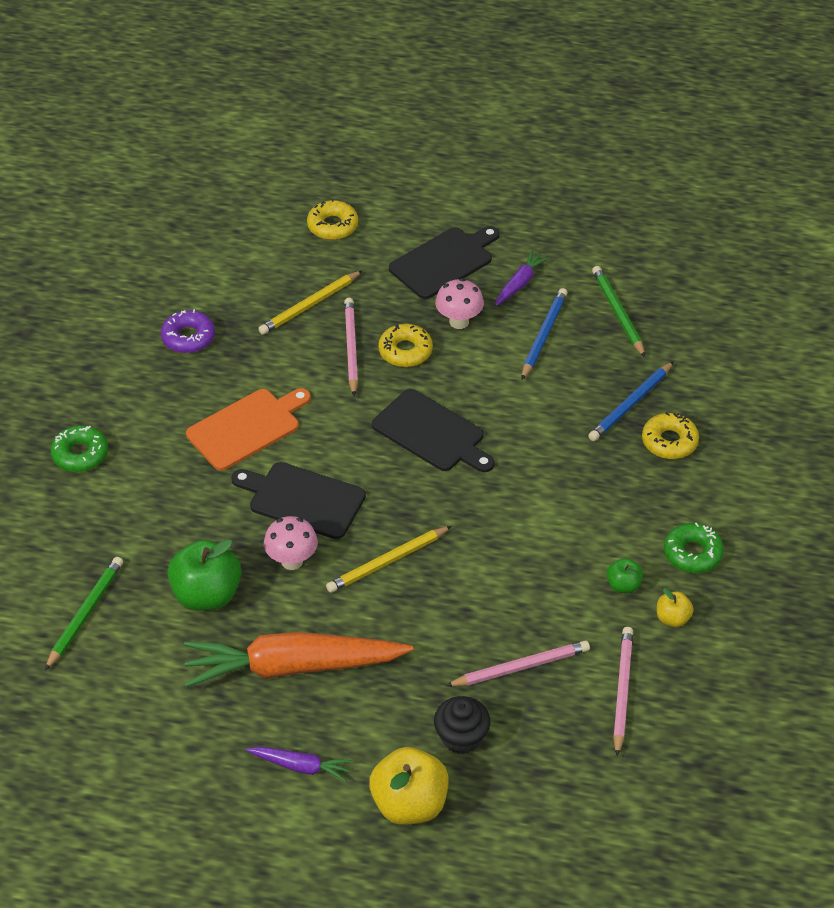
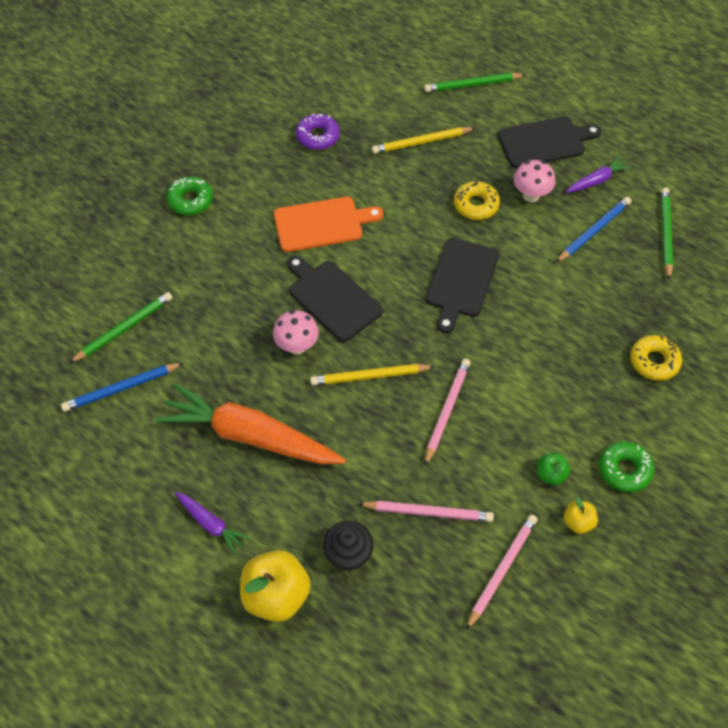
camera: 25 degrees right, 10 degrees up
(207, 595) = (219, 349): green apple -> none
(332, 226) = (472, 84): yellow donut -> green pencil
(351, 348) = (435, 188): pink pencil -> pink pencil (447, 411)
(431, 433) = (461, 281): black cutting board -> black cutting board turned 45 degrees clockwise
(630, 404) = (637, 316): blue pencil -> blue pencil (121, 388)

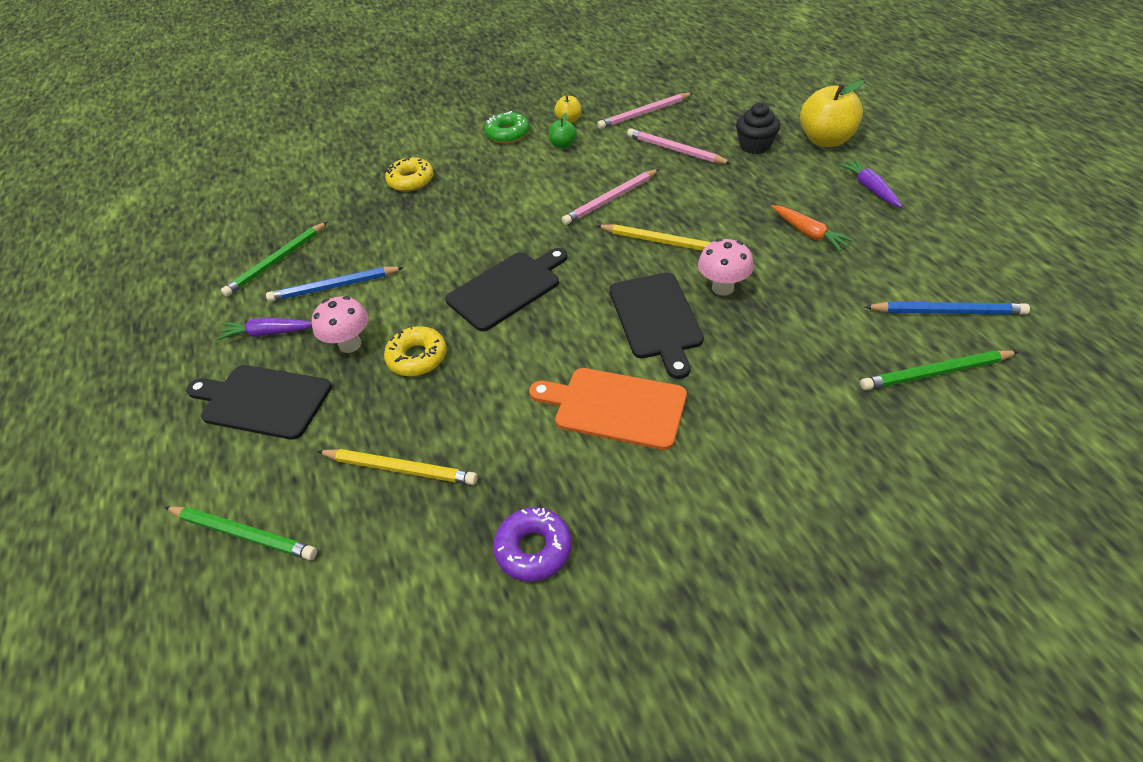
camera: 145 degrees left, 10 degrees down
(190, 200) = (790, 521): green donut -> none
(250, 436) = (808, 233): orange carrot -> orange carrot, size x0.45

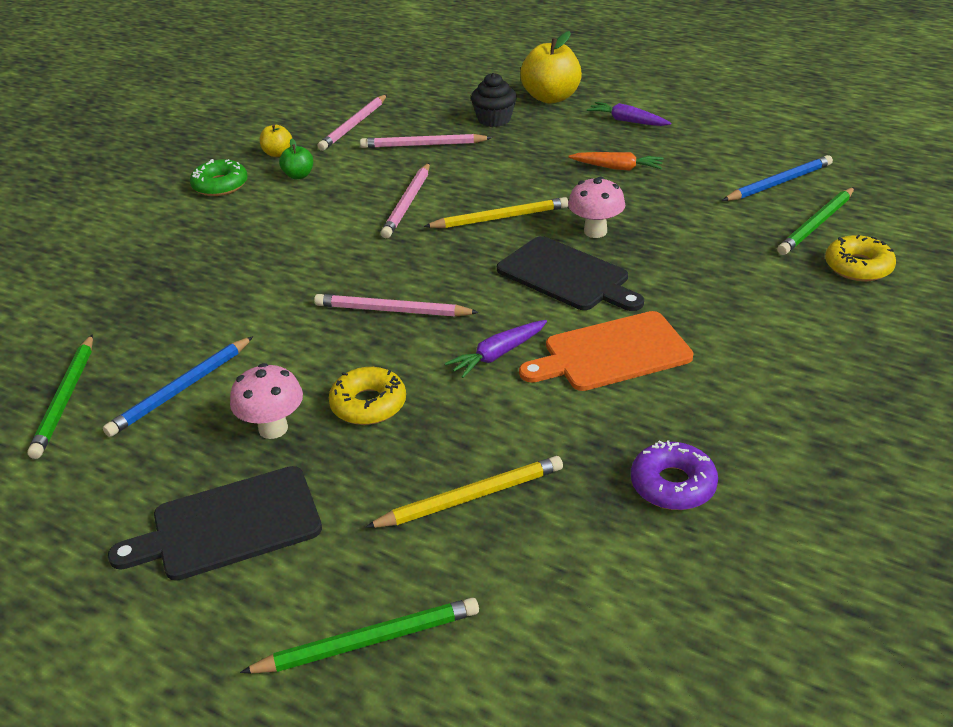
camera: 40 degrees left, 10 degrees down
(268, 333) = (150, 465): purple carrot -> purple carrot (498, 355)
(411, 181) = (151, 262): yellow donut -> yellow donut (858, 267)
(507, 288) = (392, 310): black cutting board -> pink pencil

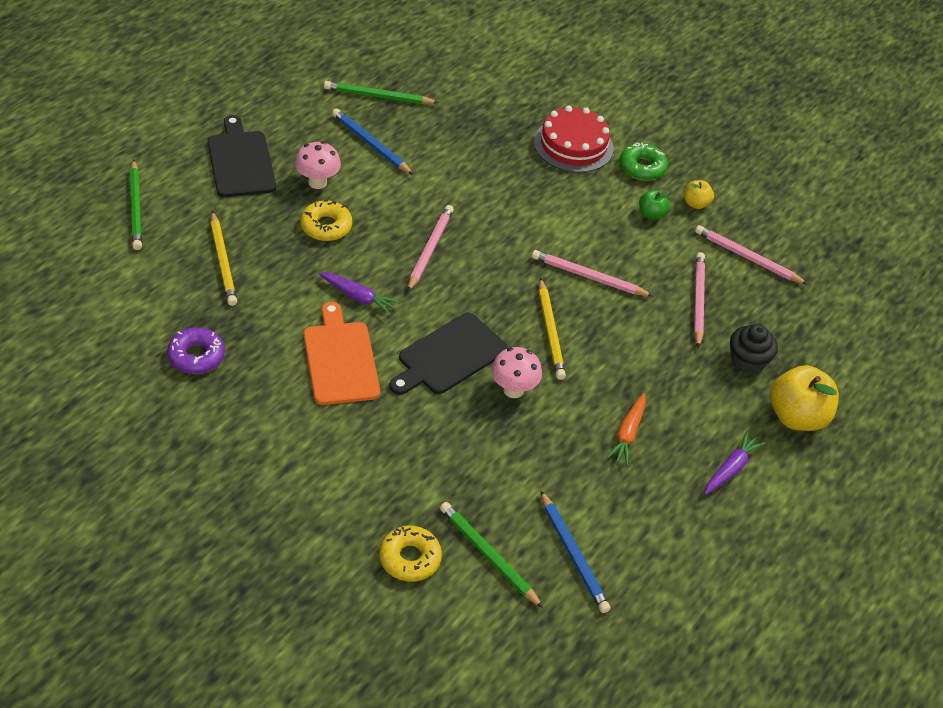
camera: 90 degrees right, 10 degrees up
(181, 230) = (573, 145): none -> red cake
(498, 355) = (358, 297): purple carrot -> purple carrot turned 150 degrees clockwise

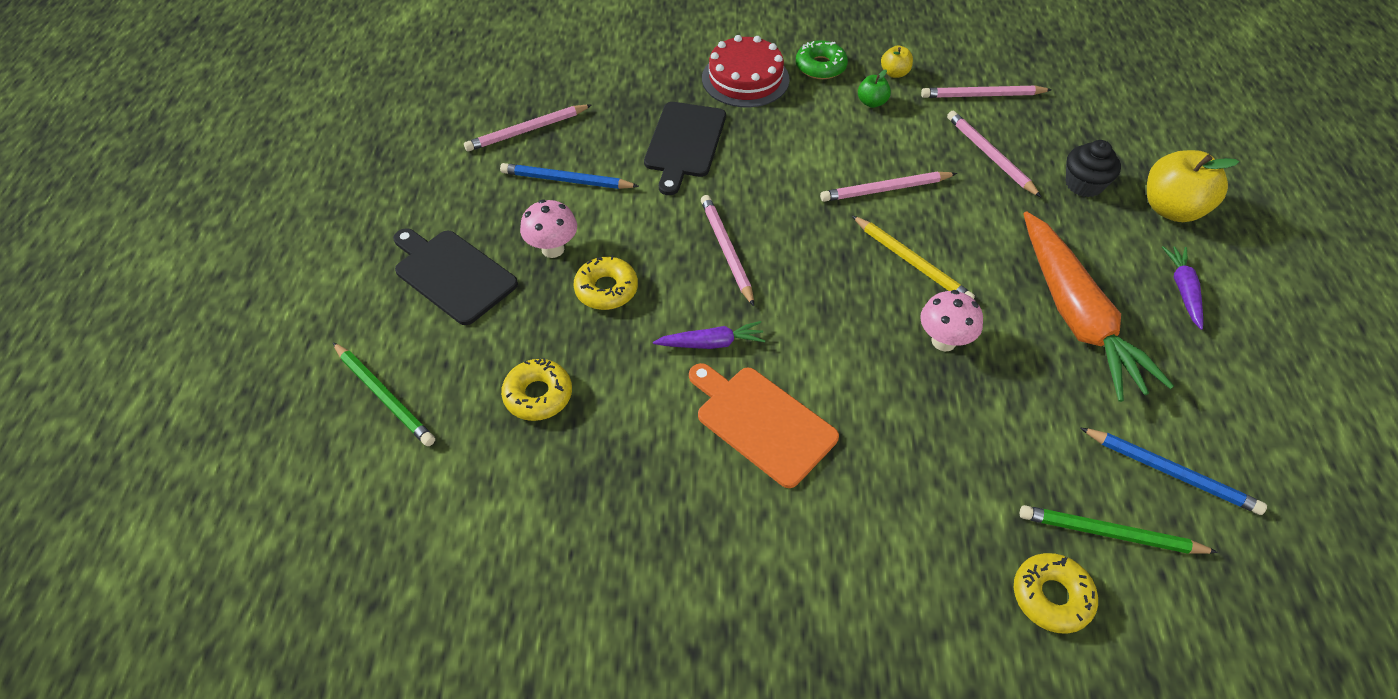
camera: 30 degrees left, 5 degrees up
(196, 356) = (615, 526): purple donut -> none
(223, 261) = (538, 395): yellow pencil -> yellow donut
(378, 96) = (527, 130): green pencil -> pink pencil
(449, 356) = (854, 347): black cutting board -> black cutting board (684, 143)
(627, 434) = (1076, 316): orange carrot -> orange carrot, size x2.20

